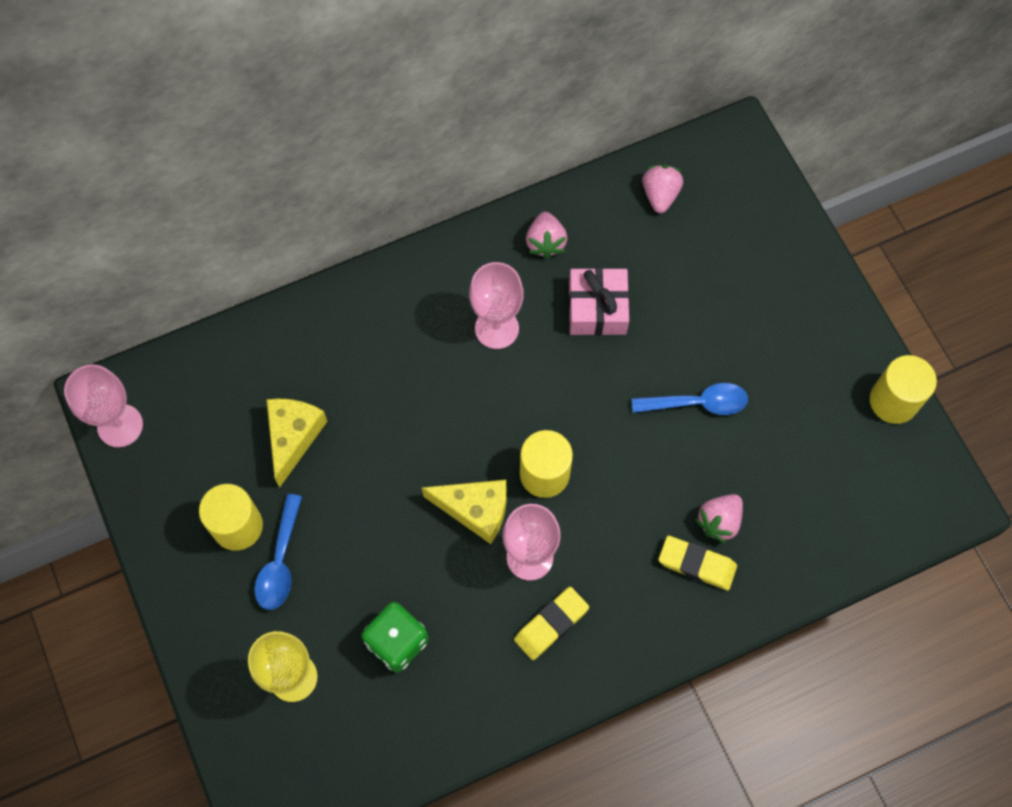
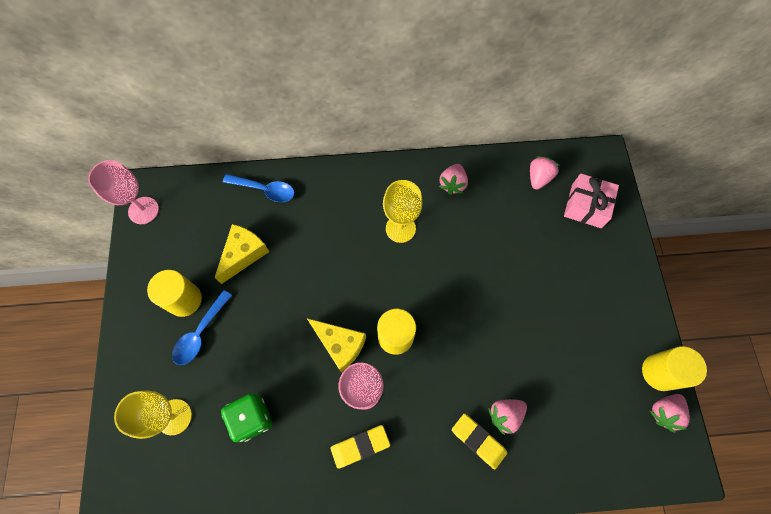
camera: 20 degrees right, 0 degrees up
(496, 328) = (400, 228): pink goblet -> yellow goblet
(597, 309) = (471, 237): pink gift -> pink gift (586, 206)
(697, 403) = (517, 324): blue spoon -> blue spoon (265, 190)
(912, 448) = (664, 412): none -> pink strawberry

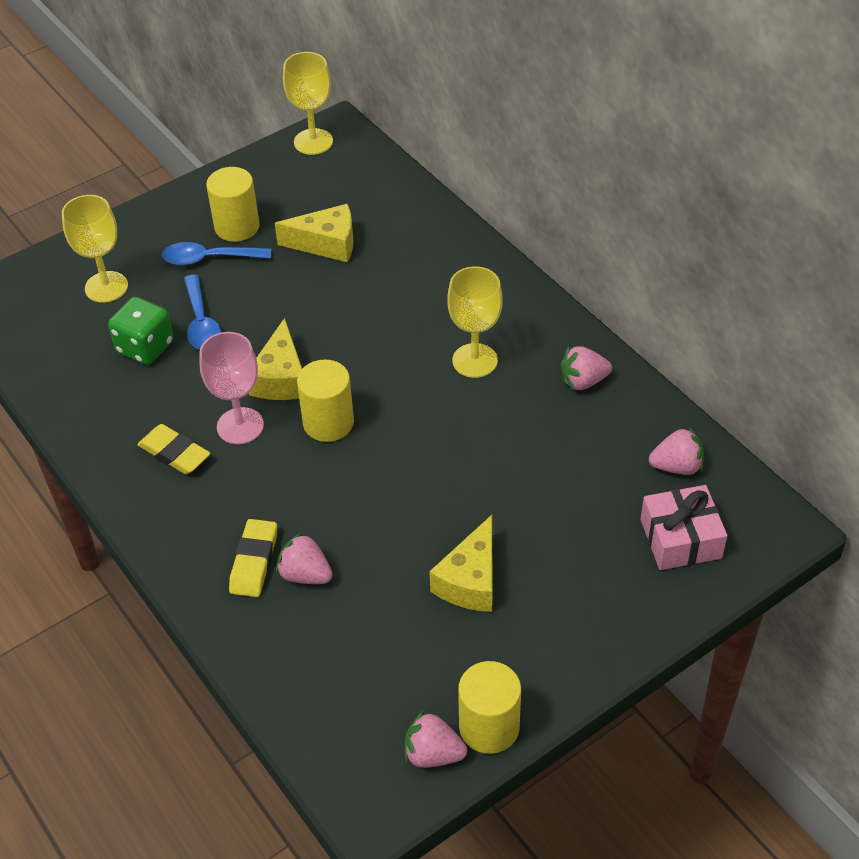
camera: 60 degrees right, 20 degrees down
(143, 210) = (313, 142): pink goblet -> yellow goblet
(265, 190) = (421, 219): blue spoon -> blue spoon (201, 322)
(558, 325) = (470, 580): none -> yellow cheese

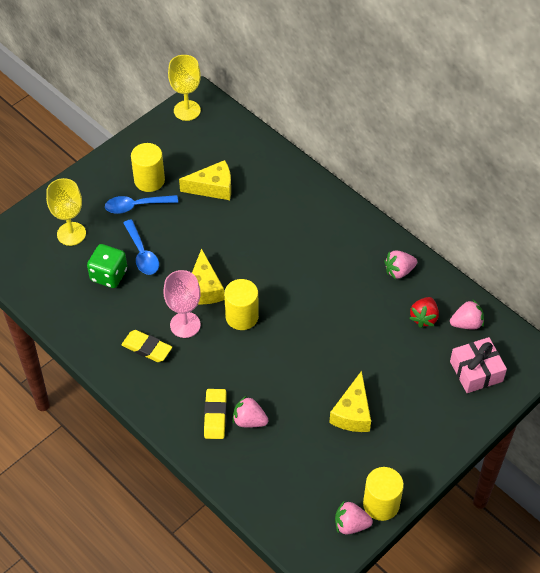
camera: 10 degrees left, 5 degrees up
(475, 360) = (327, 263): yellow goblet -> none
(610, 451) = (424, 318): none -> red strawberry

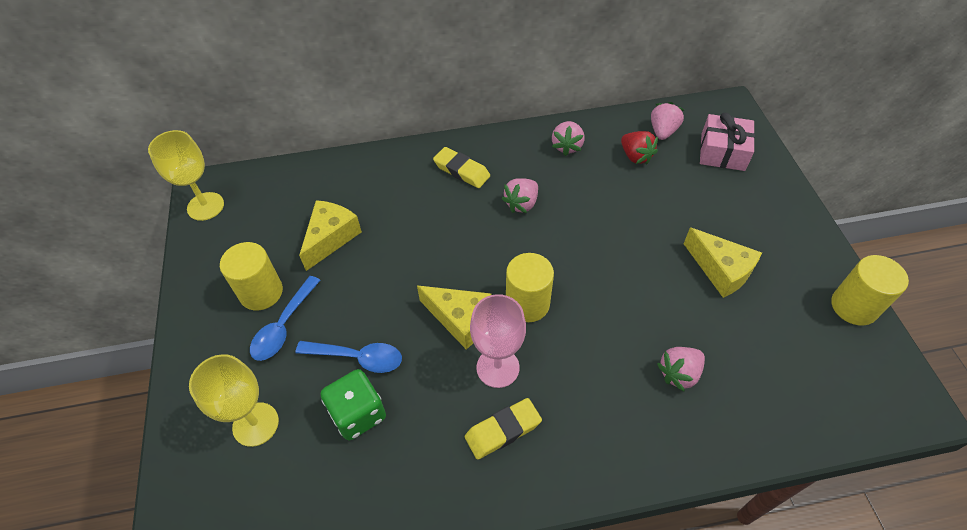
camera: 55 degrees left, 0 degrees up
(215, 416) = (652, 407): yellow eraser -> yellow eraser (461, 171)
(351, 525) = (872, 348): pink strawberry -> pink strawberry (521, 204)

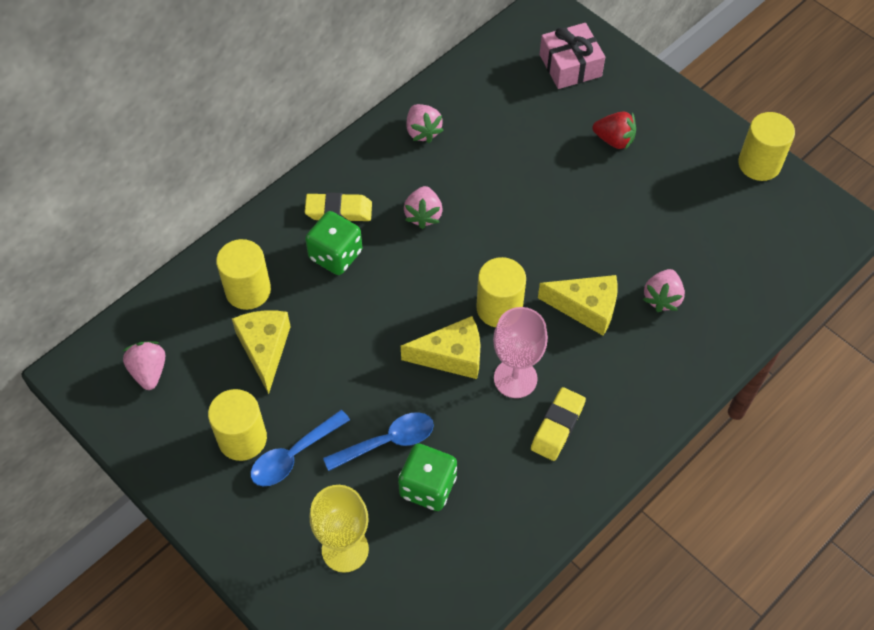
camera: 35 degrees left, 5 degrees up
(205, 206) = (99, 390): yellow goblet -> none
(283, 326) = (293, 455): blue spoon -> blue spoon turned 60 degrees clockwise
(354, 192) = (248, 290): none -> yellow cylinder
(434, 199) = (335, 255): none -> green dice
(635, 156) = (495, 110): red strawberry -> red strawberry (614, 140)
(663, 131) = (502, 69): pink strawberry -> pink strawberry (149, 371)
(720, 270) = (639, 187): yellow cheese -> yellow cheese (586, 308)

